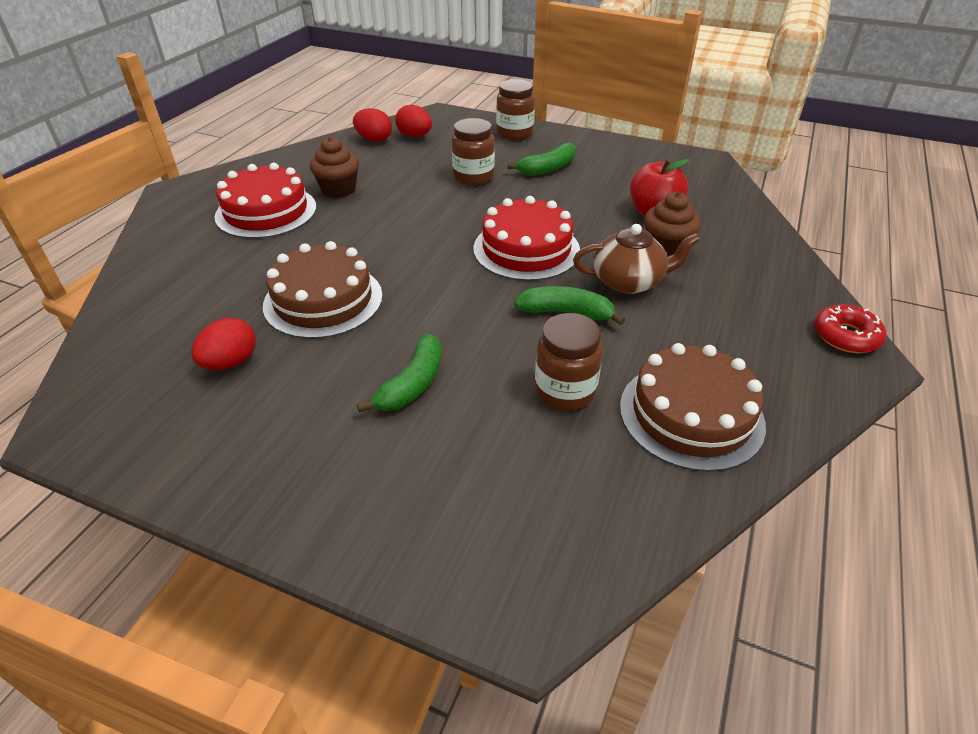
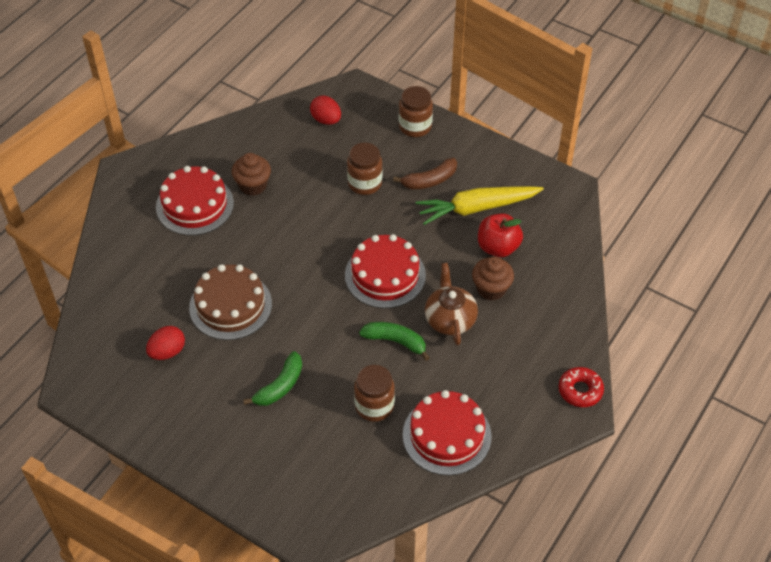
camera: 10 degrees right, 10 degrees up
(374, 139) = (290, 120): red egg -> none
(547, 168) = (429, 180): green banana -> brown banana
(611, 184) = (476, 208): none -> yellow carrot
(629, 281) = (450, 319): brown teapot -> brown teapot turned 105 degrees counterclockwise
(691, 414) = (447, 435): brown cake -> red cake

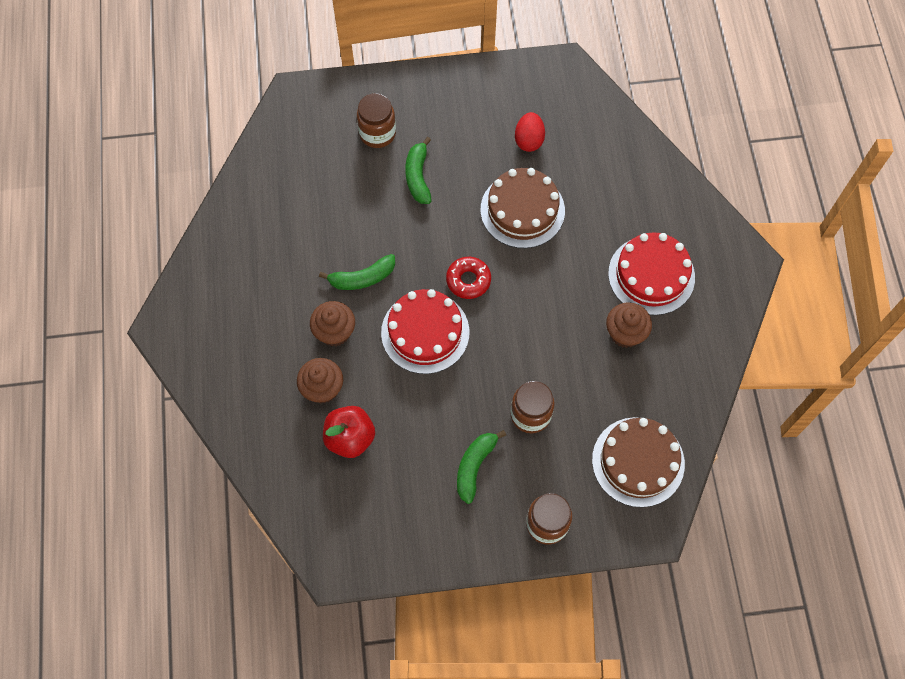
camera: 140 degrees right, 15 degrees up
(326, 120) = (638, 461): red egg -> brown cake
(374, 406) = (332, 213): brown jar -> brown jar (377, 133)
(429, 180) = (474, 466): brown banana -> green banana
(447, 435) = (257, 231): red cake -> none
(450, 319) = (335, 332): brown teapot -> brown cupcake
(476, 208) = (404, 468): yellow carrot -> none
(580, 390) = (177, 346): red donut -> red donut (468, 280)

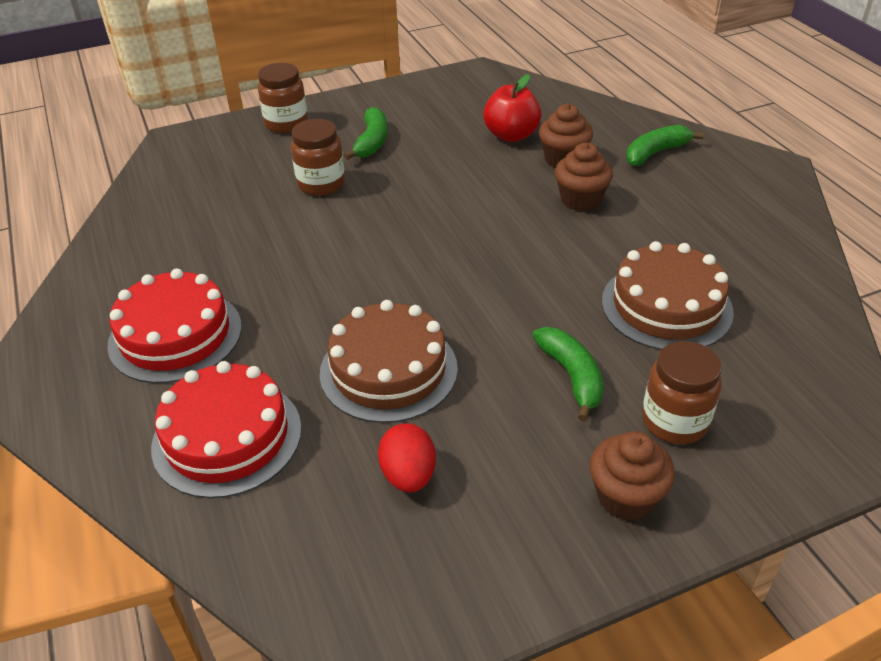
camera: 165 degrees right, 25 degrees down
(362, 278) = (579, 250): green banana -> green banana (655, 153)
(425, 332) = (472, 220): red cake -> red cake (227, 437)
(468, 280) = (439, 276): red donut -> none
(625, 333) = (212, 269): brown cupcake -> brown cupcake (625, 497)
(638, 461) = (192, 175): brown cake -> brown cake (666, 306)

